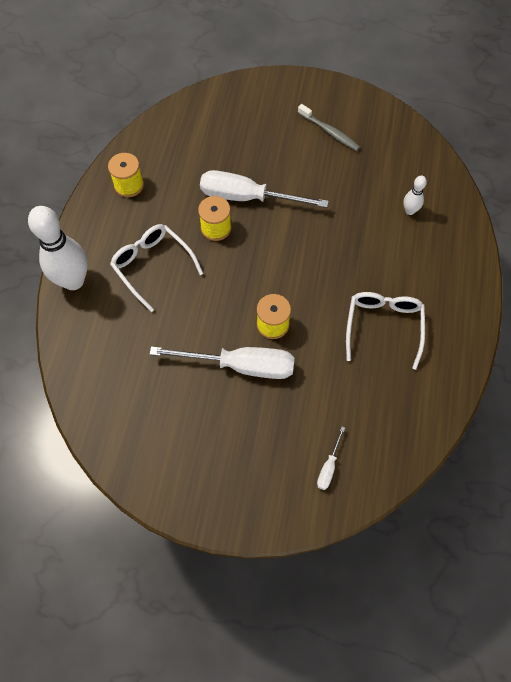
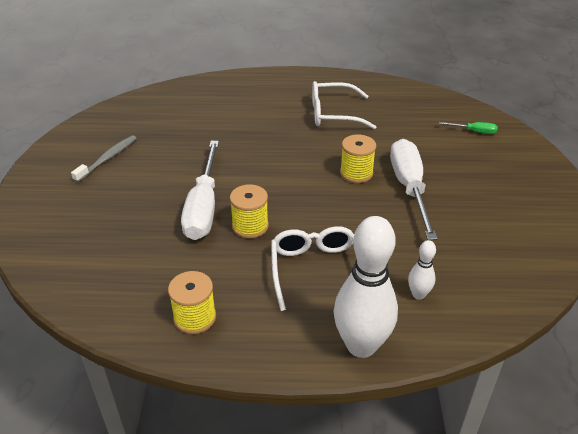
camera: 100 degrees left, 25 degrees down
(153, 266) = (316, 271): white glasses -> white glasses turned 135 degrees clockwise
(328, 466) = (474, 131): white screwdriver -> green screwdriver
(410, 211) = (207, 107): white bowling pin -> white bowling pin (418, 294)

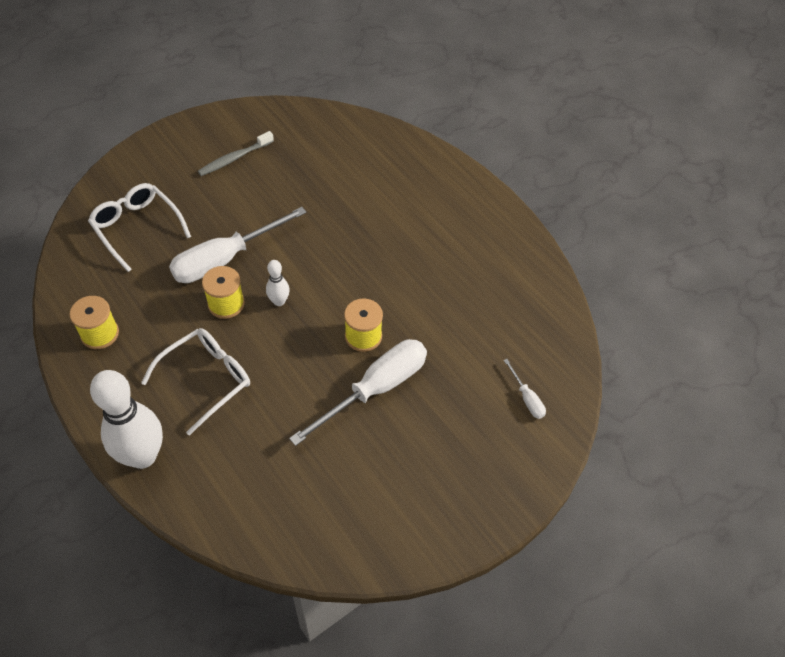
camera: 50 degrees right, 15 degrees up
(107, 159) = (235, 158): grey toothbrush -> grey toothbrush turned 150 degrees clockwise
(334, 114) = (447, 266): white glasses -> white glasses (137, 228)
(418, 294) = (229, 467): white bowling pin -> white bowling pin (279, 301)
(474, 131) = (527, 398): green screwdriver -> white screwdriver

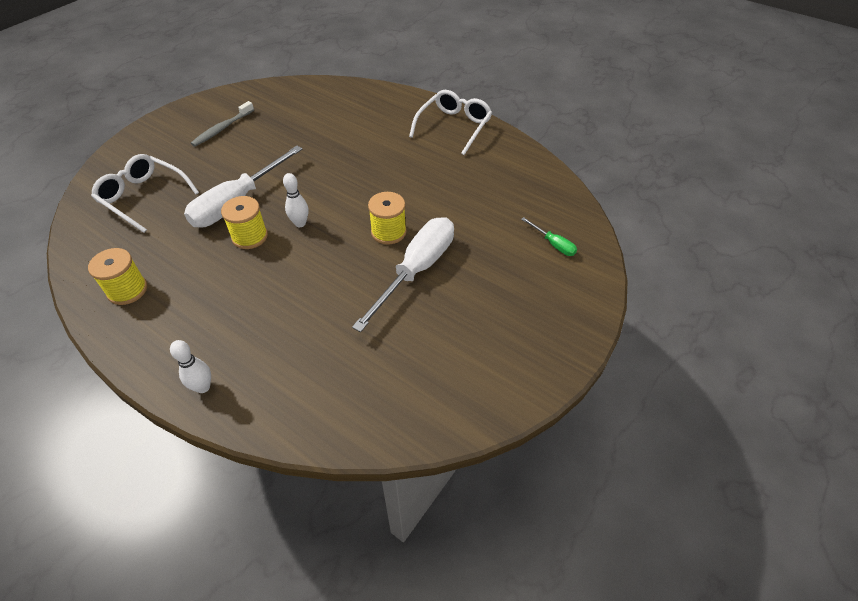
camera: 15 degrees left, 5 degrees down
(143, 456) = (203, 387): white bowling pin -> white bowling pin, size x0.47
(206, 380) = (249, 303): white glasses -> white glasses (454, 127)
(527, 398) = (553, 244): white screwdriver -> green screwdriver

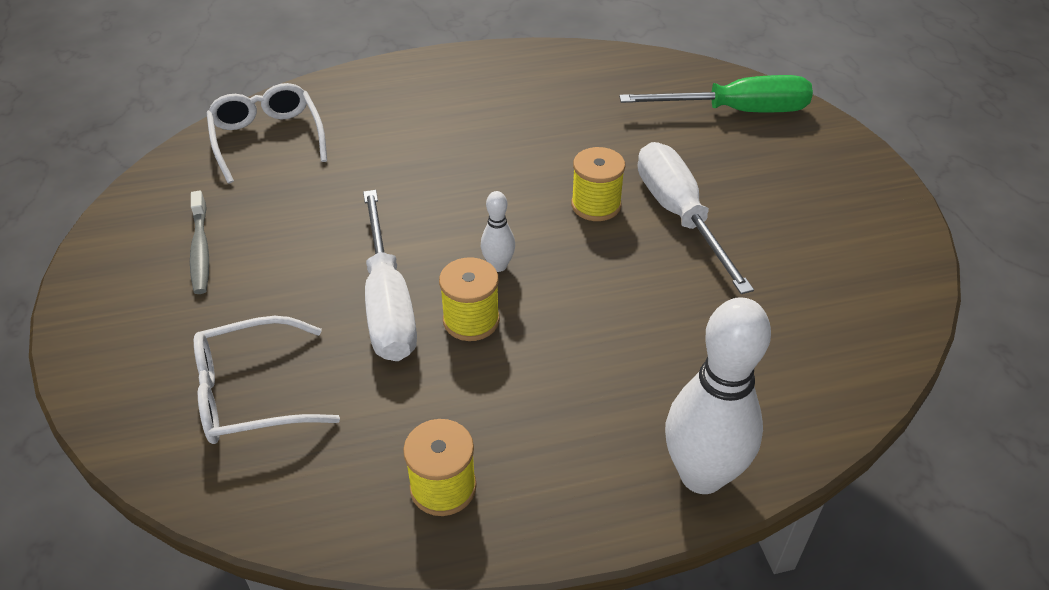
camera: 50 degrees left, 5 degrees down
(203, 387) = (701, 475): white bowling pin -> white bowling pin, size x2.14
(454, 127) = (474, 72): white glasses -> white glasses (268, 139)
(553, 244) = (736, 111): green screwdriver -> green screwdriver, size x2.27

